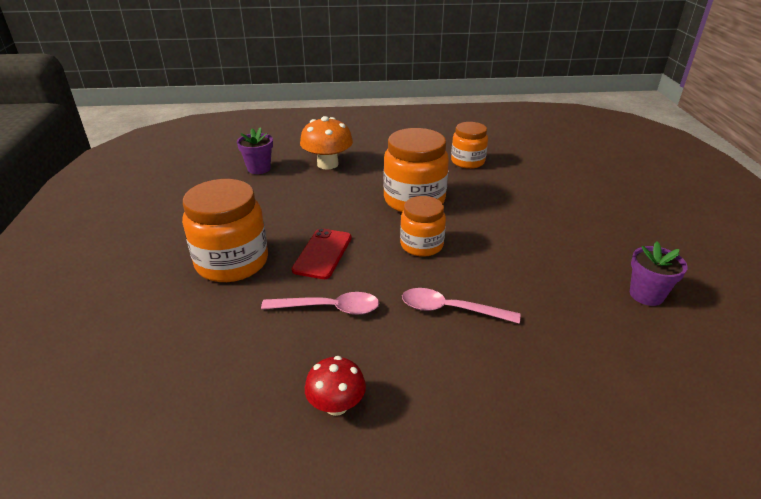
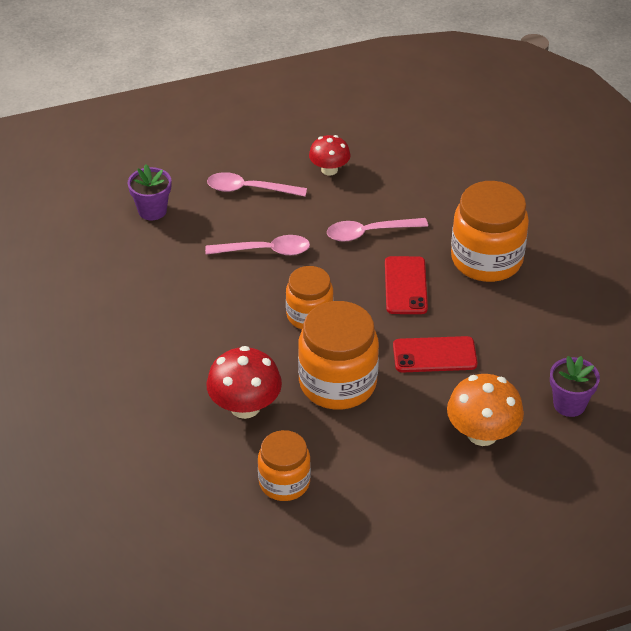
camera: 165 degrees right, 10 degrees up
(331, 205) = (434, 355): none -> red phone
(457, 396) = (248, 189): none -> pink spoon
(489, 198) = (245, 406): none -> red mushroom
(646, 295) = (88, 298): purple flower pot -> purple flower pot (152, 210)

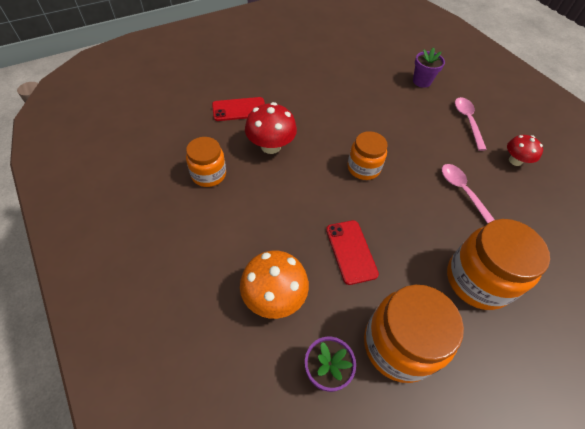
camera: 75 degrees right, 10 degrees up
(266, 251) = (414, 137): pink spoon -> none
(337, 383) = (304, 192): orange jar -> orange jar (398, 345)
(406, 285) = (418, 223): red phone -> red phone (239, 109)

